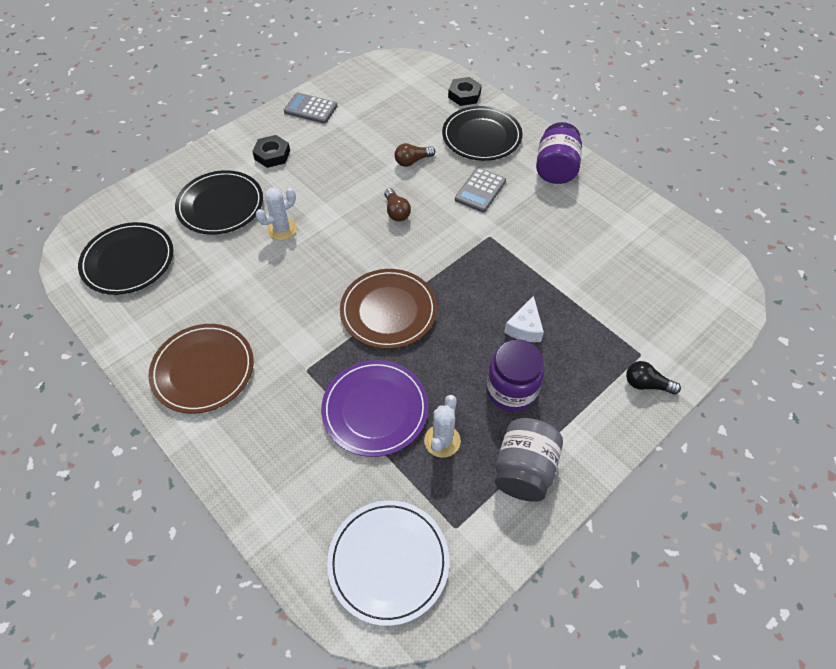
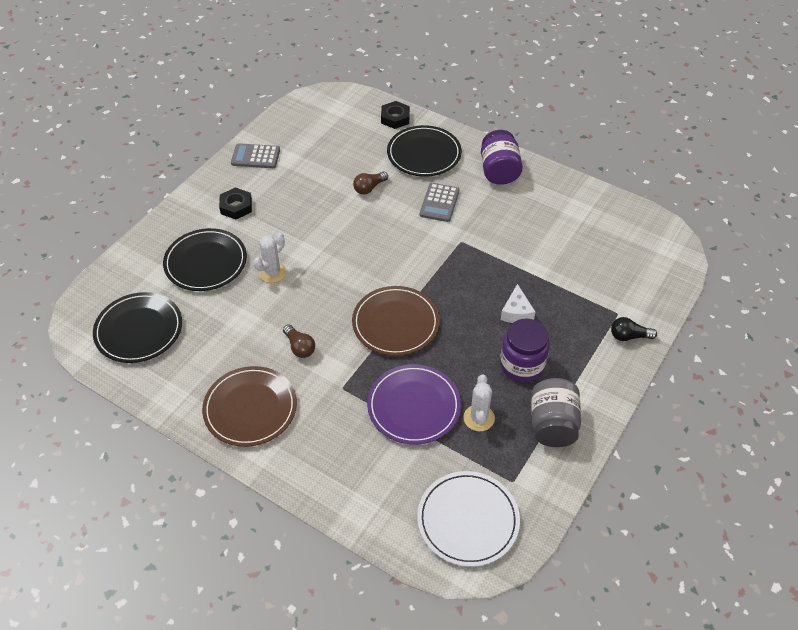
camera: 15 degrees left, 5 degrees down
(396, 212) = (371, 236): brown light bulb -> brown light bulb (299, 347)

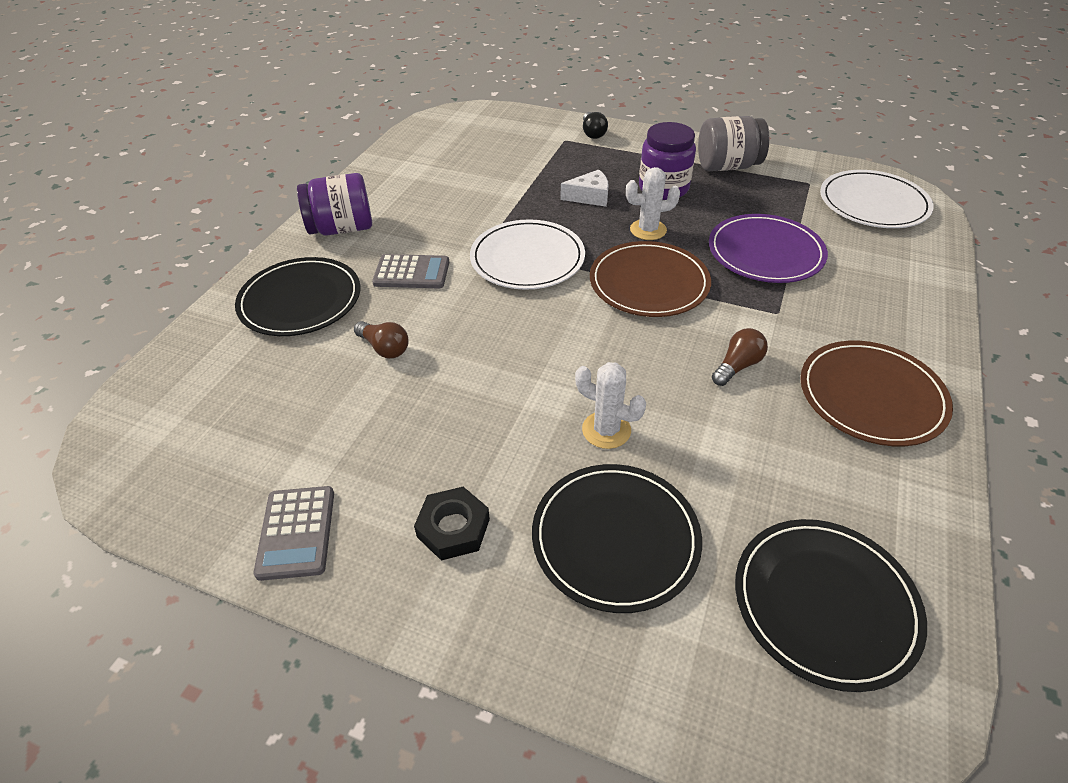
camera: 100 degrees left, 5 degrees down
(395, 118) = (202, 344): black nut -> none
(441, 262) = (527, 258): none -> white plate
(479, 418) = (750, 208): white cactus -> white cactus (648, 230)

